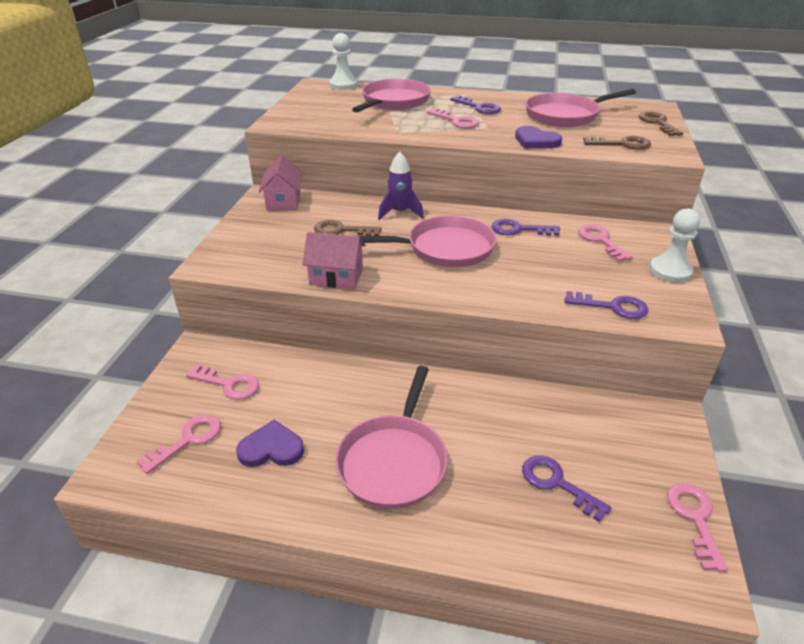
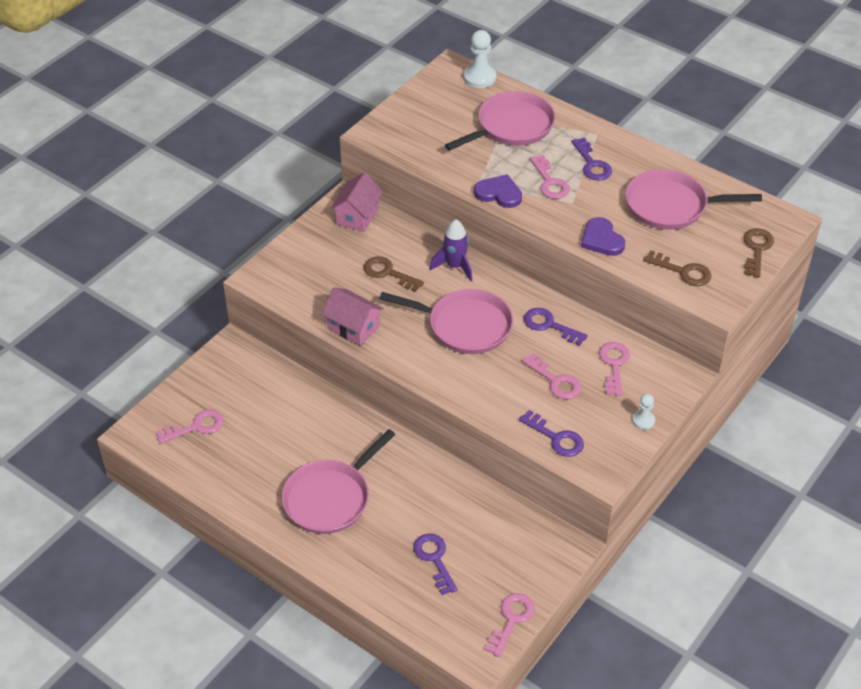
camera: 25 degrees right, 10 degrees up
(229, 384) = (243, 389): pink key -> pink key (555, 381)
(271, 448) = (250, 455): purple heart -> purple heart (499, 193)
(670, 271) = (643, 420): white pawn -> white pawn, size x0.58

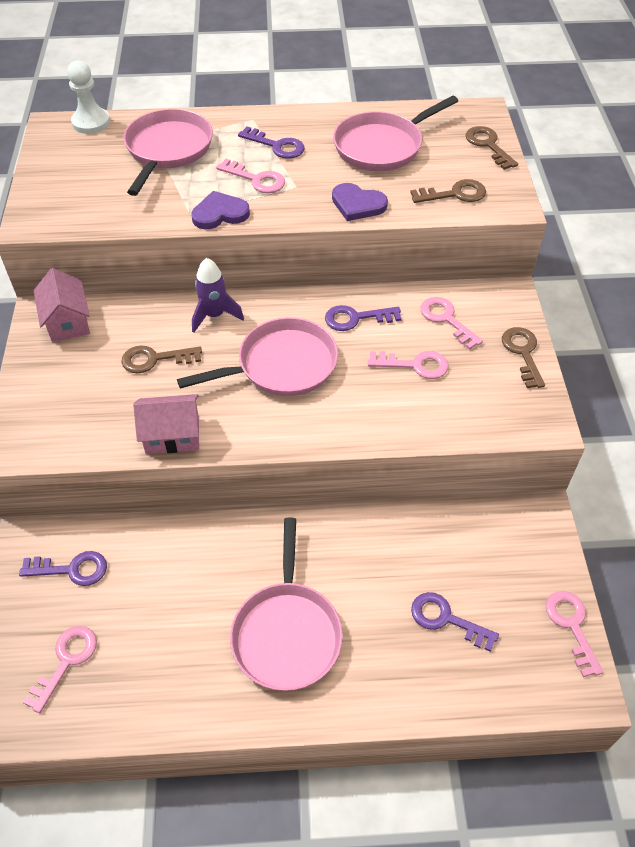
camera: 40 degrees left, 5 degrees up
(556, 438) = (473, 418): purple key -> purple key (72, 569)
(643, 420) = (522, 353): white pawn -> brown key

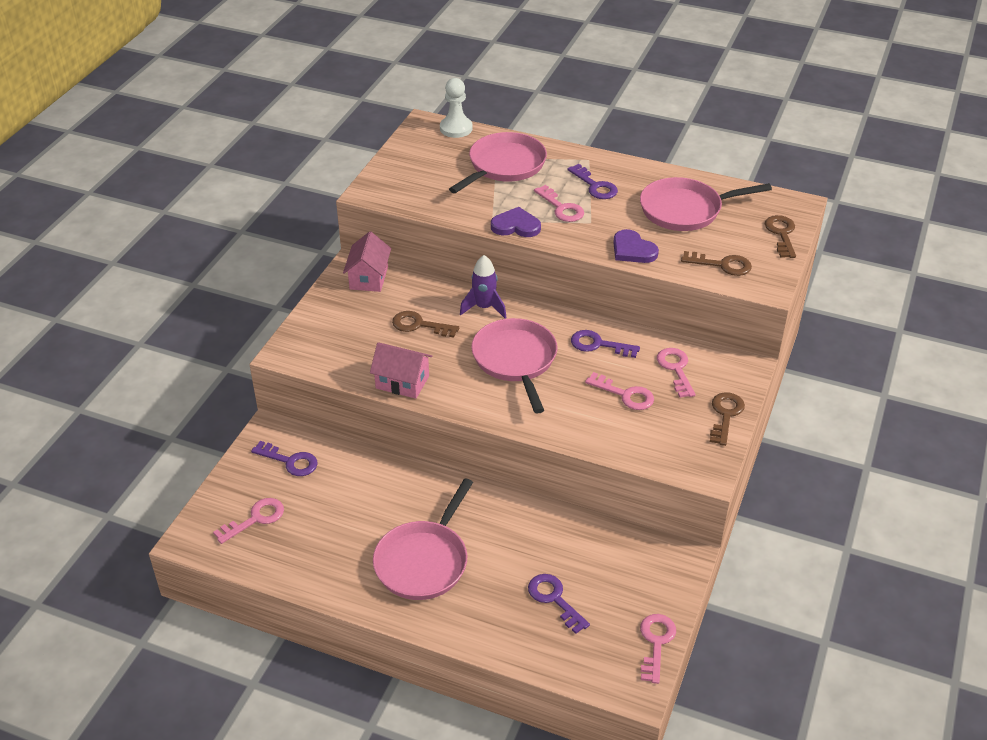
camera: 25 degrees right, 10 degrees down
(282, 365) = (515, 360): pink pan -> pink pan turned 105 degrees counterclockwise

